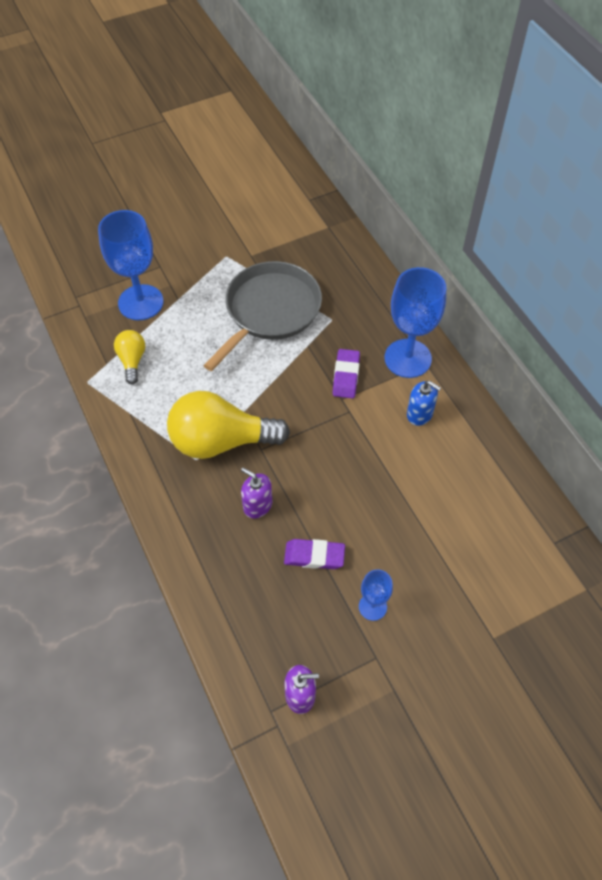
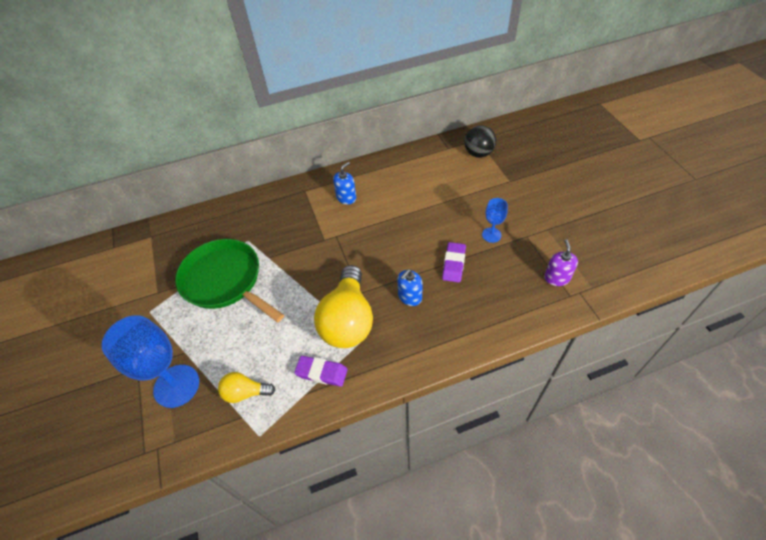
camera: 80 degrees left, 5 degrees down
(257, 505) = (410, 297): purple soap dispenser -> blue soap dispenser
(270, 311) = (225, 281): grey pan -> green pan
(346, 376) = (304, 235): purple eraser -> purple eraser (321, 372)
(407, 358) = (298, 199): blue goblet -> none
(550, 590) = (478, 153): none -> black ball

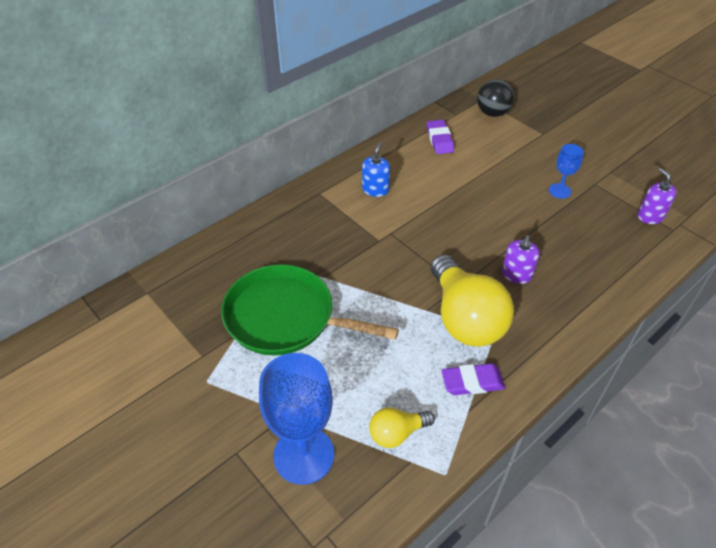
camera: 25 degrees left, 5 degrees down
(410, 297) = (516, 275): blue soap dispenser -> purple soap dispenser
(454, 264) = (540, 229): purple eraser -> purple eraser (439, 140)

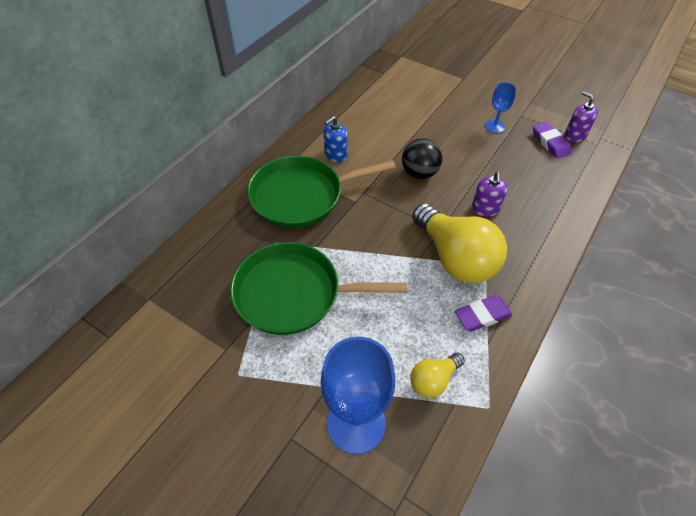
camera: 15 degrees left, 5 degrees up
(326, 224) = (302, 196): none -> green pan
(375, 189) = (335, 154): blue soap dispenser -> blue soap dispenser turned 135 degrees counterclockwise
(439, 140) = (377, 98): purple eraser -> purple eraser (550, 143)
(492, 113) = (414, 67): black ball -> black ball (419, 173)

